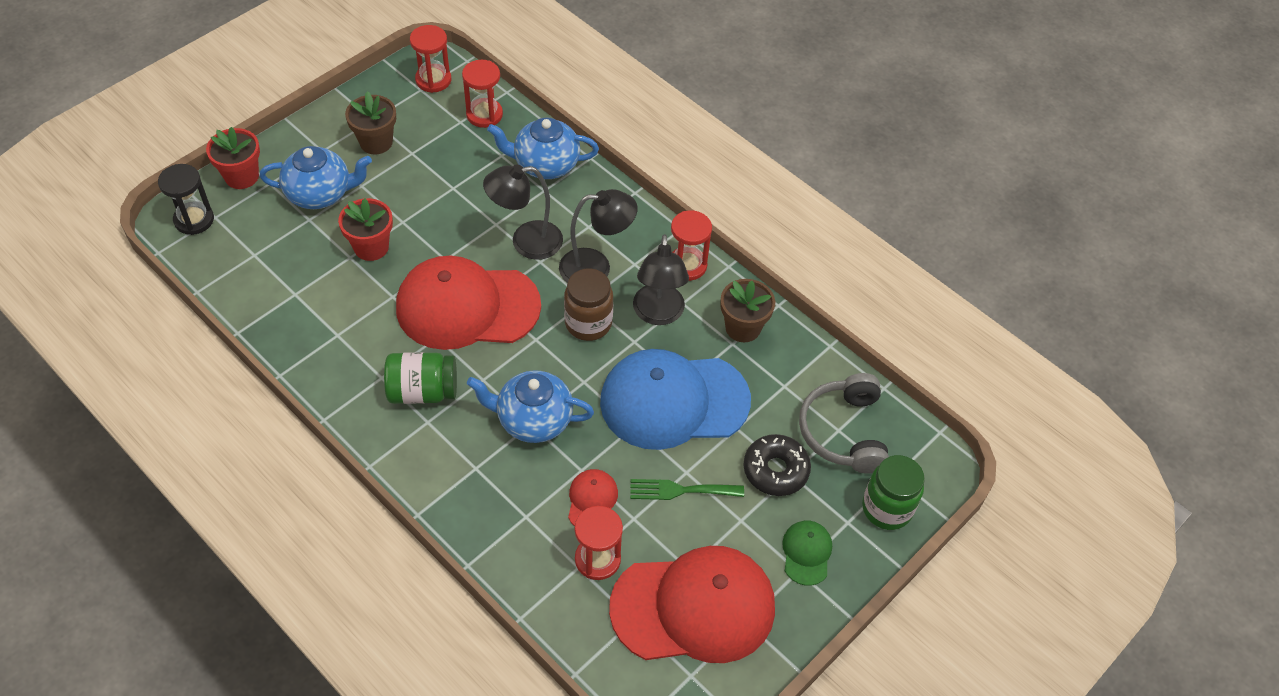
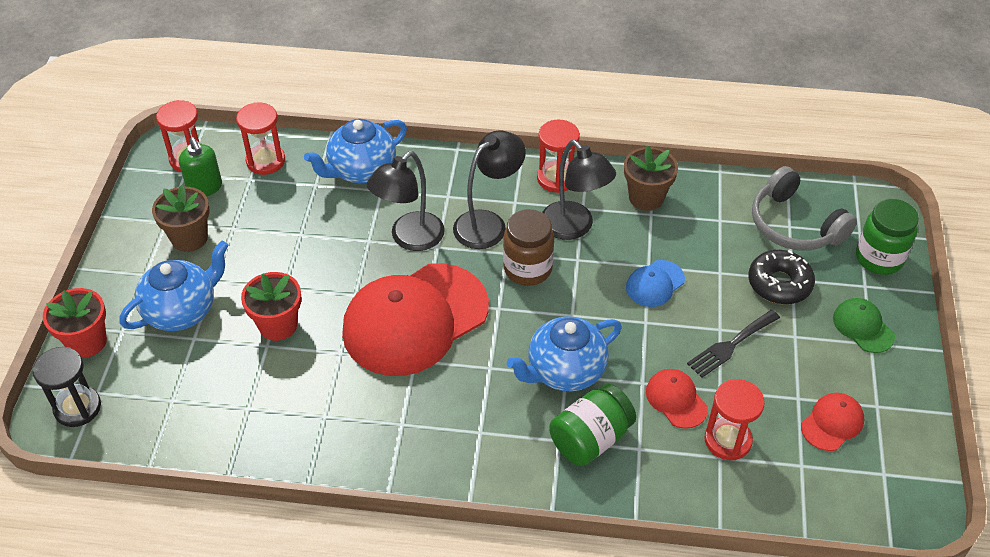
camera: 35 degrees left, 5 degrees down
(422, 391) = (450, 411): green jar -> green jar (590, 439)
(423, 109) = (205, 187): none -> green soap dispenser
(674, 401) = (655, 284): blue cap -> blue cap, size x0.43
(680, 490) = (730, 345): green fork -> black fork
(694, 607) = (832, 423): red cap -> red cap, size x0.43

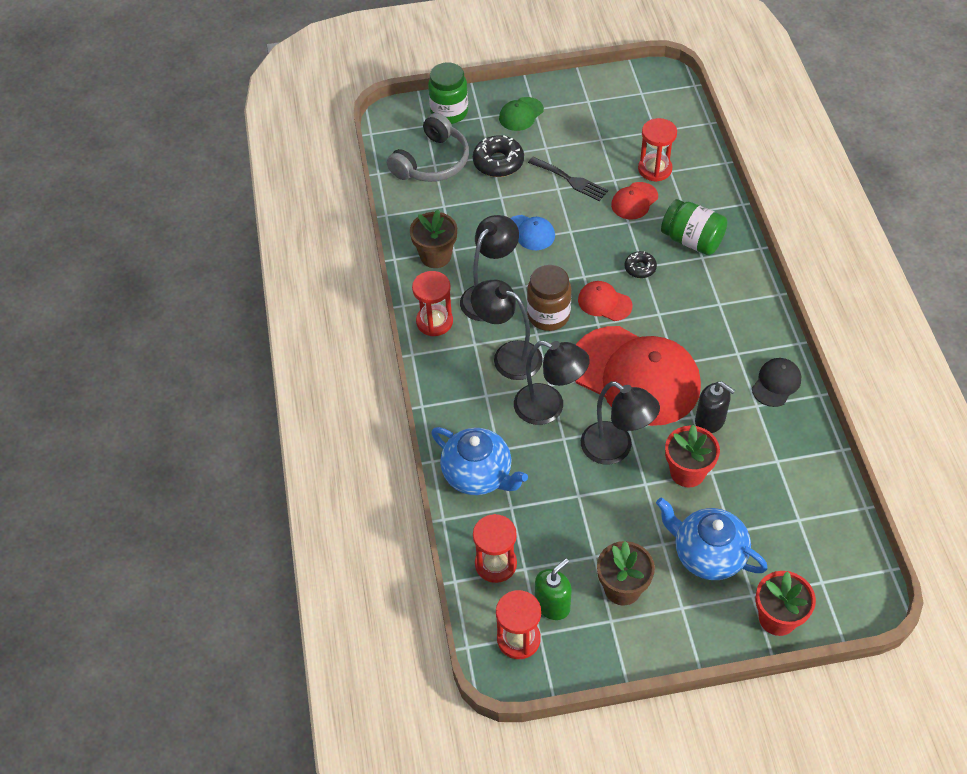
camera: 105 degrees left, 5 degrees up
(77, 408) = (844, 589): black hourglass -> none
(327, 366) = (710, 421): none -> black soap dispenser
(335, 276) = (615, 449): none -> black lamp
(343, 446) = (776, 383): none -> black cap
(564, 371) = (640, 268): blue teapot -> black donut
(832, 423) = (613, 120): red cap -> red cap (604, 302)

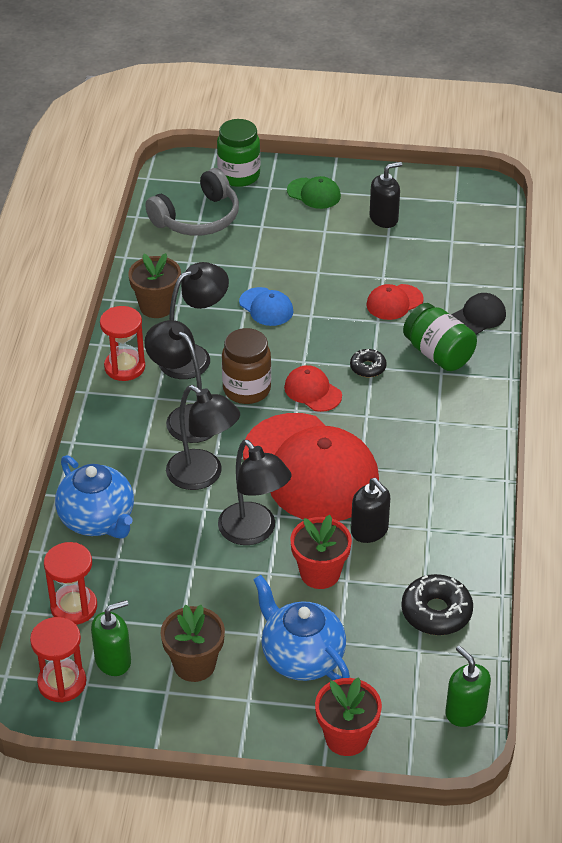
camera: 15 degrees right, 10 degrees down
(498, 162) = (267, 233): black donut -> black donut (436, 612)
(521, 114) = (314, 193): green cap -> green cap turned 120 degrees counterclockwise
(570, 180) = (335, 267): black fork -> none
(590, 124) = (384, 218): none -> black soap dispenser
(655, 169) = (432, 277): red hourglass -> none
(776, 383) = (461, 513): black cap -> black cap (478, 317)
(861, 565) = (465, 711): none -> green soap dispenser

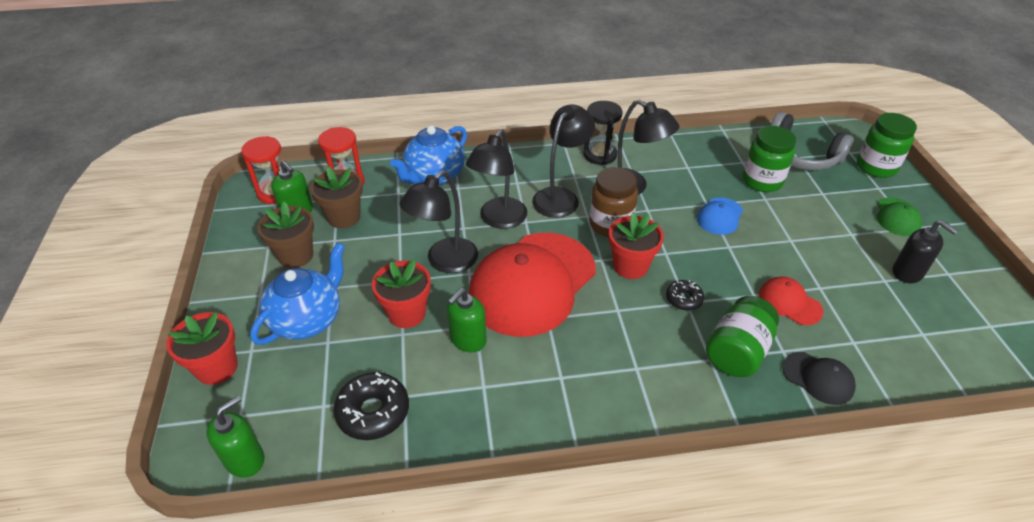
camera: 75 degrees right, 0 degrees up
(124, 367) = (600, 155): red hourglass -> black hourglass
(157, 306) = (677, 156): brown flower pot -> brown flower pot (344, 217)
(225, 259) = (762, 181): none -> green jar
(312, 391) = (630, 266): red cap -> red flower pot
(369, 531) = (468, 339): black soap dispenser -> green soap dispenser

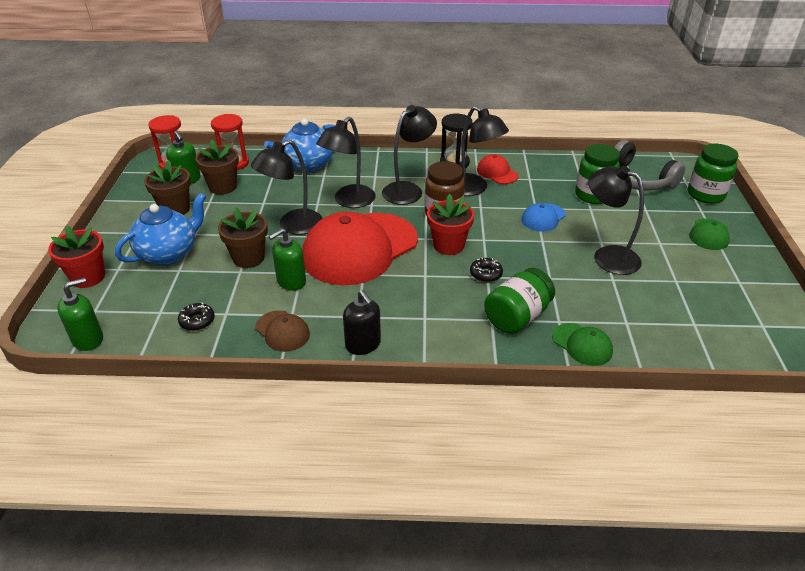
camera: 10 degrees right, 5 degrees down
(373, 412) = (197, 321): black donut -> black donut, size x0.58
(407, 313) = (248, 258): red flower pot -> brown flower pot
(480, 411) = (282, 331): none -> brown cap
(789, 303) = (580, 287): red cap -> red cap (497, 172)
(804, 258) = (607, 256): none -> black lamp
(818, 378) = (582, 344): black cap -> green cap
(907, 272) = (700, 277): black soap dispenser -> black soap dispenser (363, 344)

